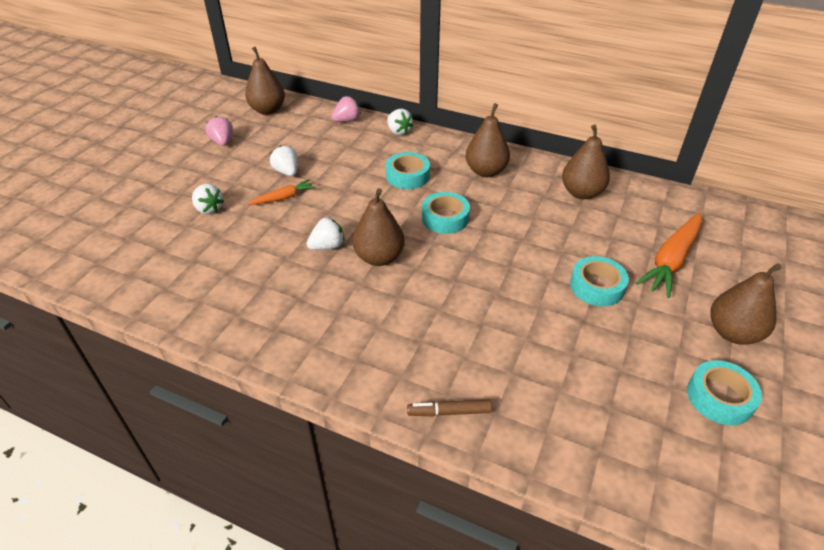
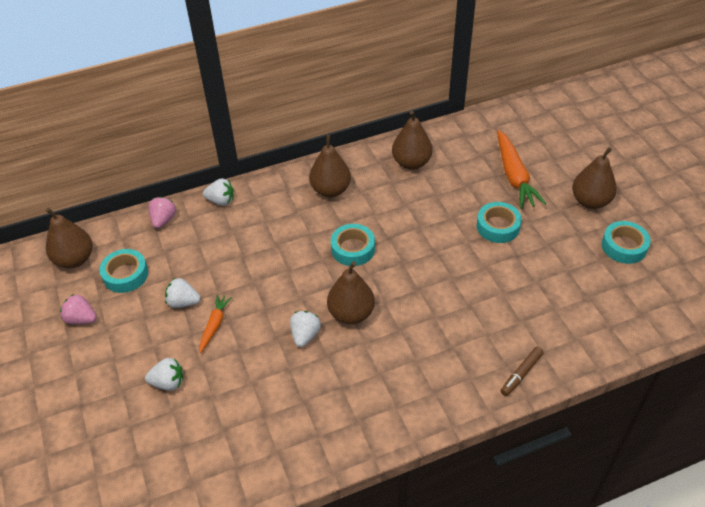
camera: 45 degrees left, 5 degrees up
(407, 176) = (281, 235): turquoise tape -> turquoise tape (125, 275)

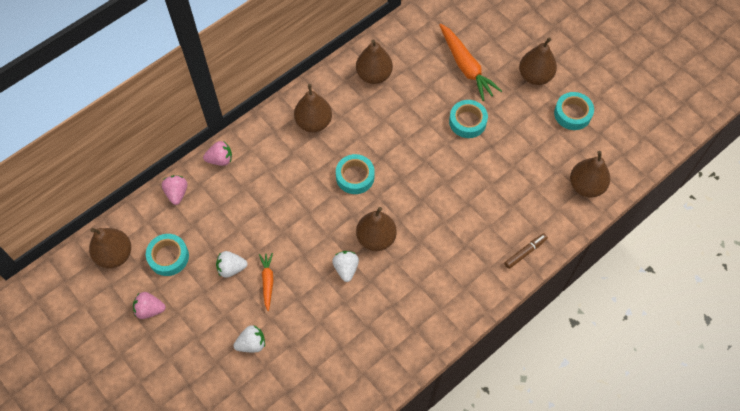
camera: 20 degrees left, 15 degrees up
(221, 201) = (220, 159): white strawberry -> pink strawberry
(521, 374) = (525, 252): brown marker -> brown marker turned 150 degrees counterclockwise
(619, 322) = (586, 186): none -> brown pear

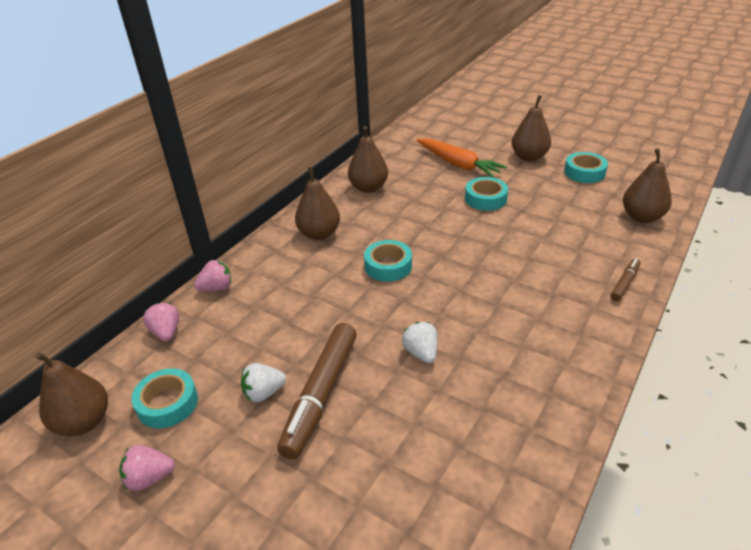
camera: 15 degrees left, 25 degrees down
(251, 344) = (325, 479): white strawberry -> none
(267, 281) = (321, 394): orange carrot -> brown marker
(376, 238) = (443, 313): brown pear -> none

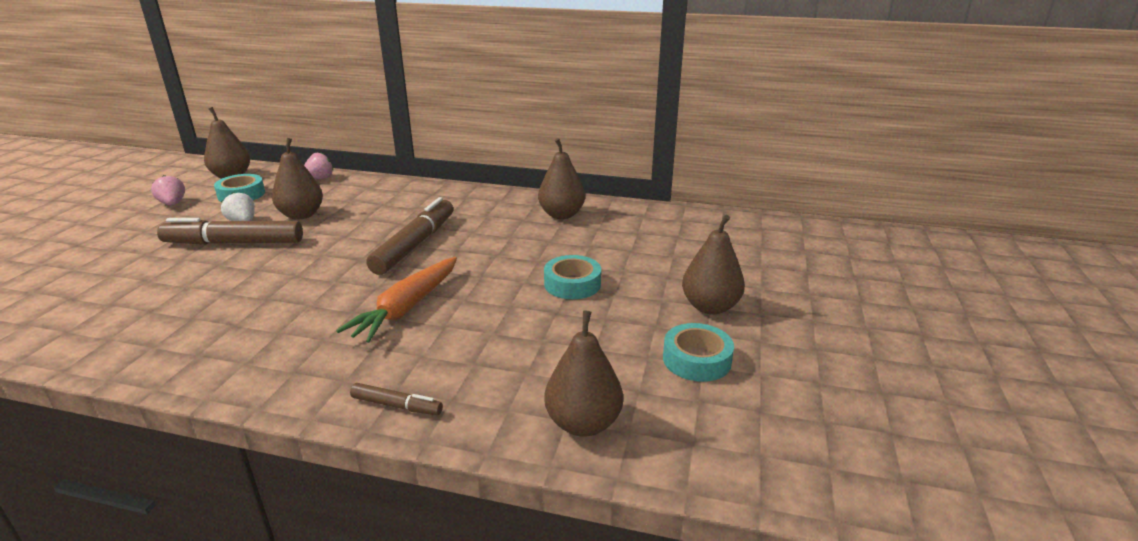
camera: 70 degrees right, 10 degrees down
(216, 288) = (374, 183): pink strawberry -> none
(319, 234) = (464, 206): brown pear -> brown pear (301, 215)
(388, 266) = (415, 245): turquoise tape -> brown marker
(421, 353) = (277, 278): white strawberry -> none
(458, 164) = (649, 257): orange carrot -> orange carrot (406, 308)

